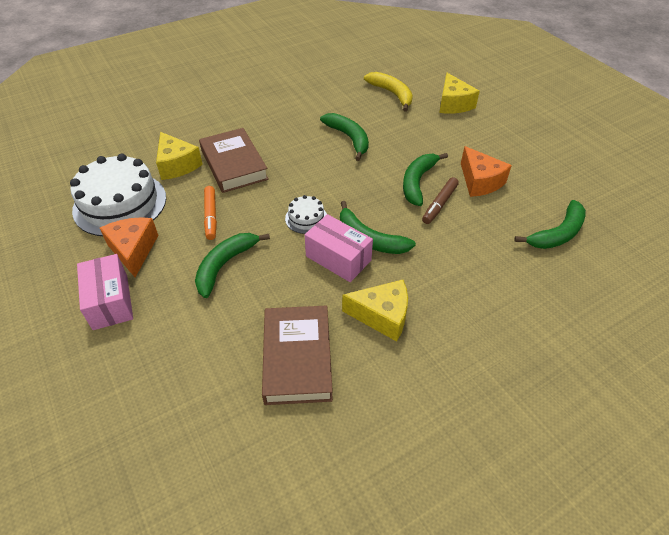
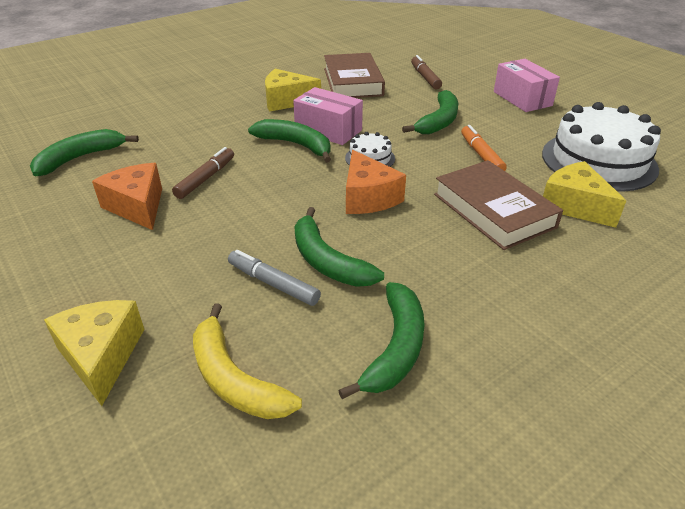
camera: 175 degrees right, 10 degrees down
(133, 250) = (538, 127): orange cheese -> orange cheese (368, 197)
(198, 363) = (425, 77): none -> brown marker
(379, 128) = (273, 284): none -> grey marker
(417, 182) = (226, 201): green banana -> green banana (395, 348)

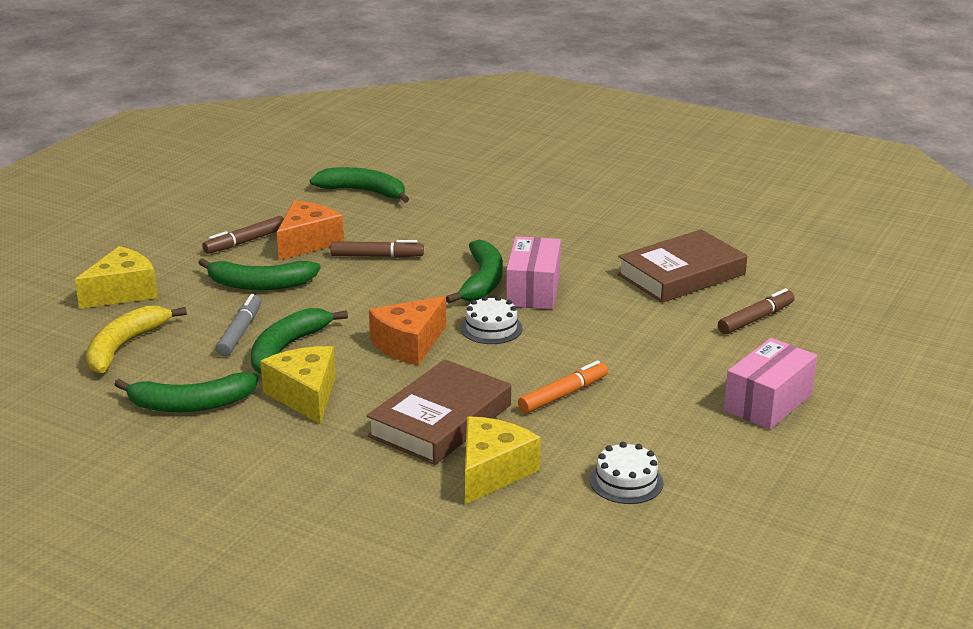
camera: 65 degrees right, 10 degrees down
(90, 242) = (245, 242): none -> brown marker
(286, 101) = (581, 249): yellow cheese -> yellow cheese (305, 395)
(439, 121) = (627, 352): green banana -> green banana (259, 284)
(598, 161) = (626, 481): white cake -> white cake, size x0.46

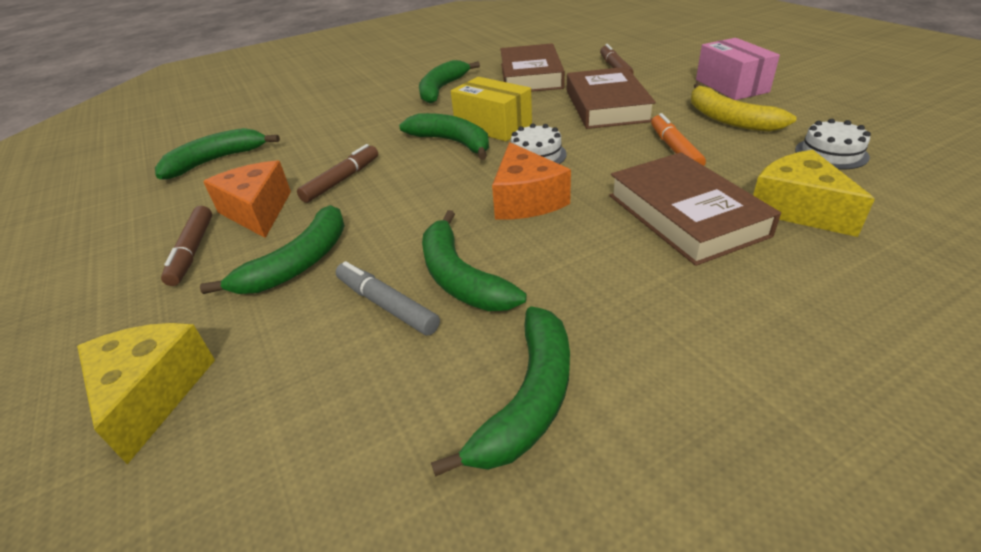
camera: 55 degrees left, 10 degrees up
(125, 346) = (303, 434): yellow banana -> yellow banana (728, 119)
(305, 395) = (577, 289): yellow cheese -> none
(533, 290) = (493, 126): pink box -> yellow box
(596, 237) = (442, 89): none -> green banana
(638, 337) = (606, 105): none -> brown book

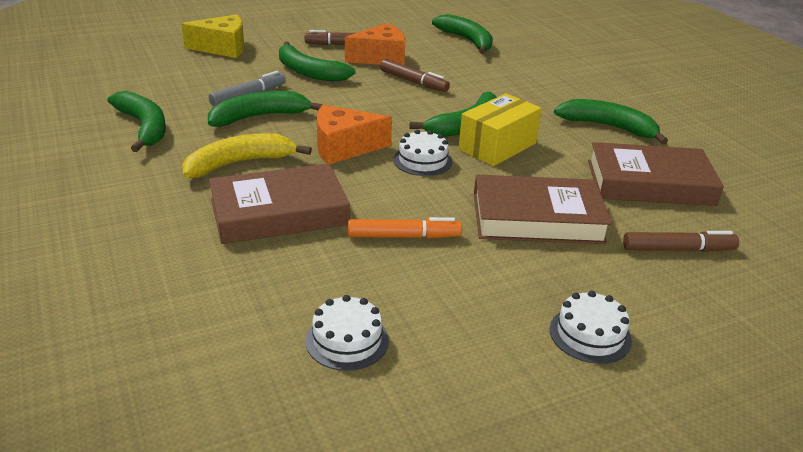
camera: 90 degrees right, 5 degrees down
(528, 400) = (144, 127): green banana -> green banana turned 150 degrees counterclockwise
(728, 119) = (470, 295): yellow banana -> yellow banana (240, 163)
(731, 86) = (590, 334): pink box -> white cake
(796, 208) = (253, 272): yellow cheese -> none

